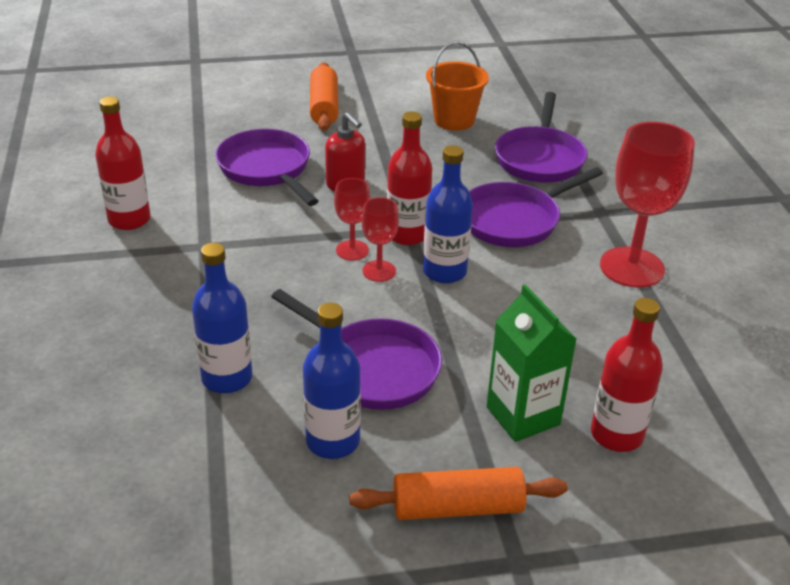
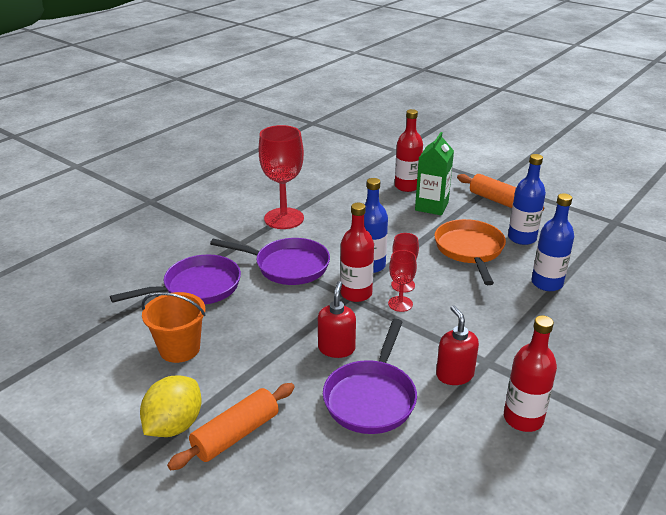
camera: 130 degrees left, 5 degrees down
(221, 219) = (454, 375): none -> red soap dispenser
(369, 91) = (174, 425): none -> yellow lemon
(372, 368) = (470, 250): purple pan -> orange pan

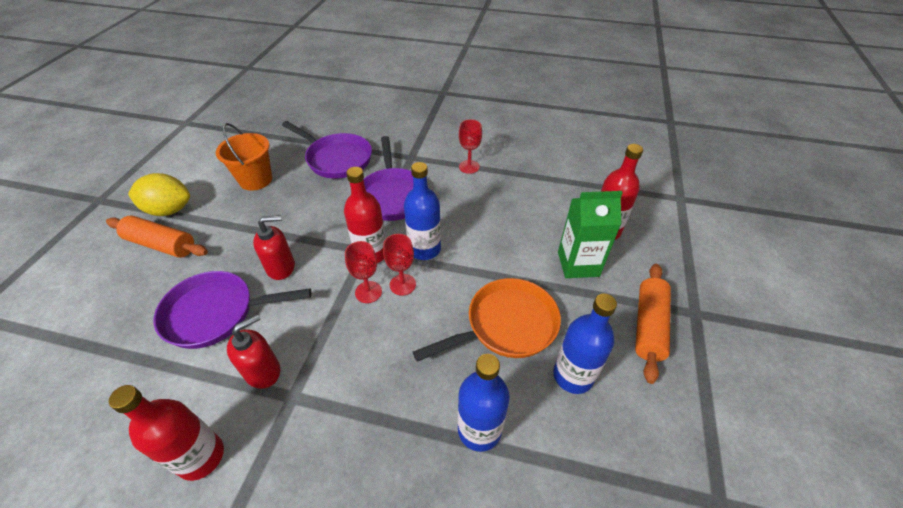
camera: 65 degrees right, 15 degrees up
(284, 218) = (469, 167): red goblet -> red goblet, size x0.52

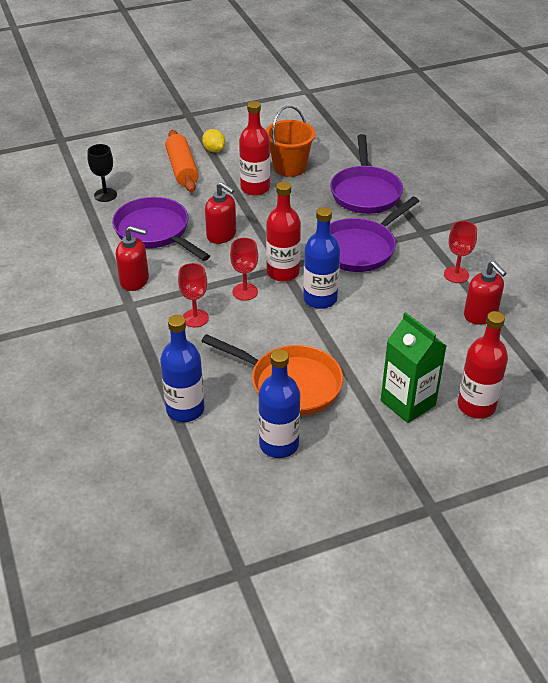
camera: 55 degrees right, 5 degrees down
(110, 324) = (105, 195): none -> black goblet
(169, 210) = (214, 150): yellow lemon -> yellow lemon, size x0.57
(201, 457) = (61, 292): red bottle -> red bottle (255, 188)
(402, 284) = (270, 306): red goblet -> red goblet (195, 318)
(518, 178) = (480, 315): none -> red soap dispenser
(648, 326) = (381, 477): orange rolling pin -> none

